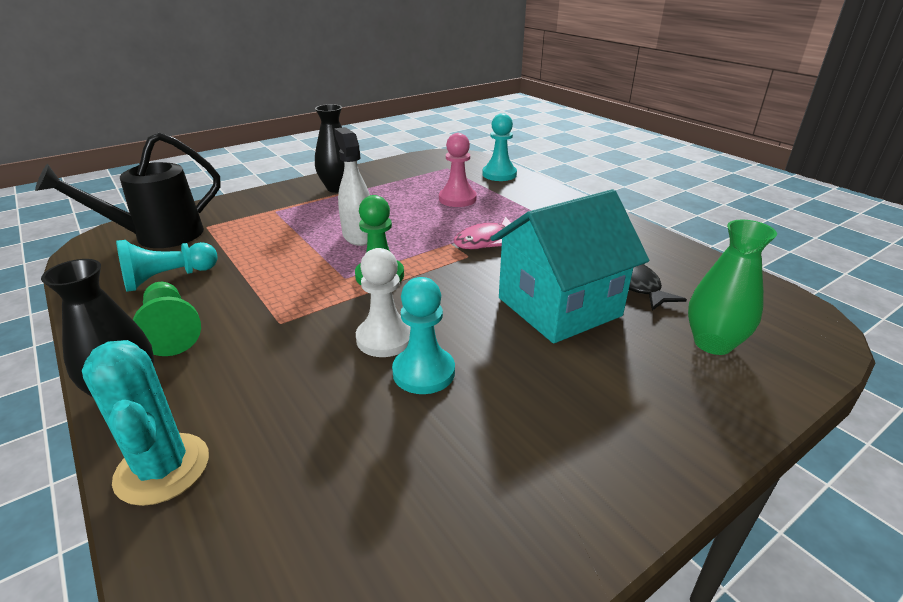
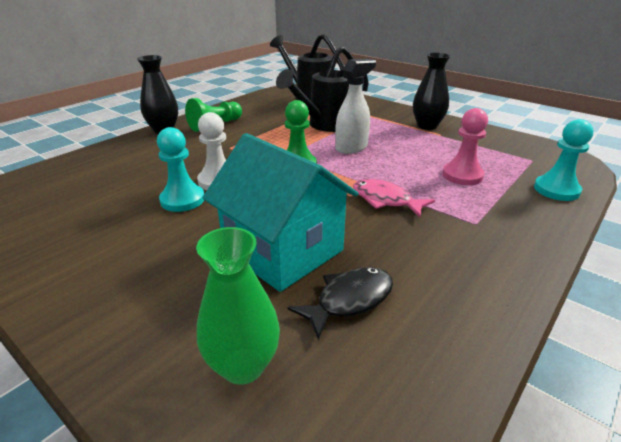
camera: 75 degrees right, 0 degrees up
(162, 468) = (111, 150): turquoise cactus -> none
(168, 278) = (265, 111): turquoise pawn -> none
(275, 241) = (325, 125): none -> black watering can

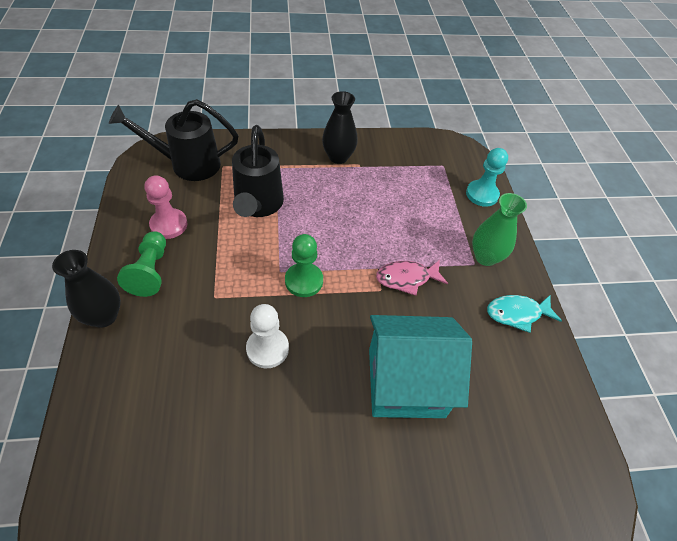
camera: 50 degrees left, 20 degrees up
(182, 200) = (271, 394): turquoise pawn -> none
(243, 366) = (489, 484): green vase -> green vase (485, 257)
(349, 300) = (483, 389): black fish -> none
(352, 148) = (316, 227): white spray bottle -> none
(462, 175) = (422, 214): pink pawn -> pink pawn (169, 225)
(479, 277) = (517, 313): none -> turquoise fish

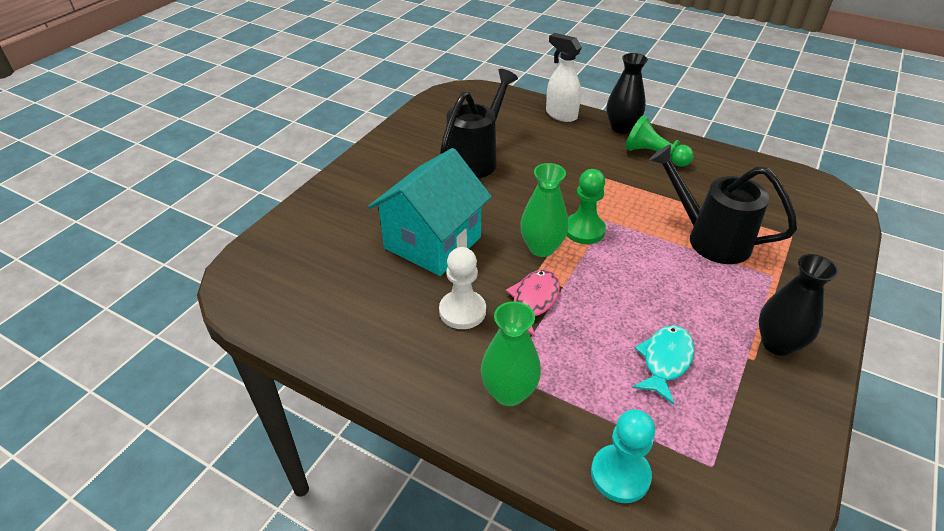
camera: 130 degrees right, 10 degrees down
(98, 389) = (561, 115): none -> white spray bottle
(169, 225) = (708, 178): pink pawn -> none
(188, 164) = (803, 213): black watering can -> black watering can (475, 159)
(267, 348) = (530, 186): white pawn -> white pawn (462, 311)
(347, 299) = (542, 248): none -> green vase
(517, 313) = (417, 366): turquoise fish -> turquoise fish (665, 361)

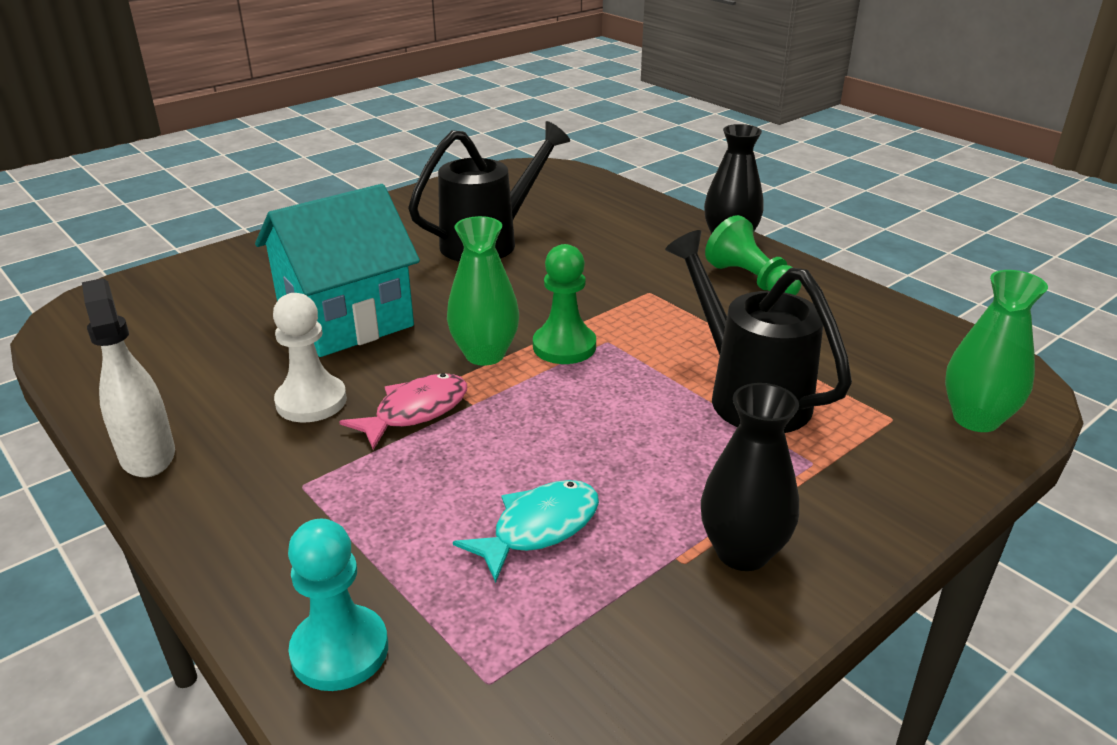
camera: 20 degrees right, 10 degrees down
(509, 392) = (282, 507): green vase -> green vase (975, 419)
(561, 115) = (652, 213): white spray bottle -> white spray bottle (147, 455)

